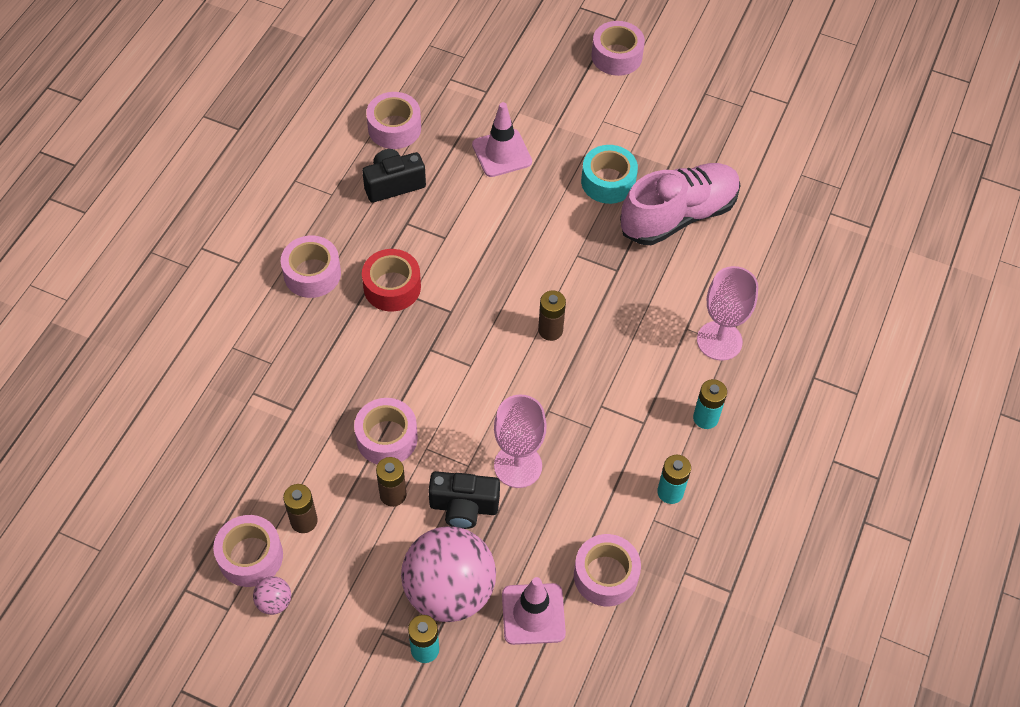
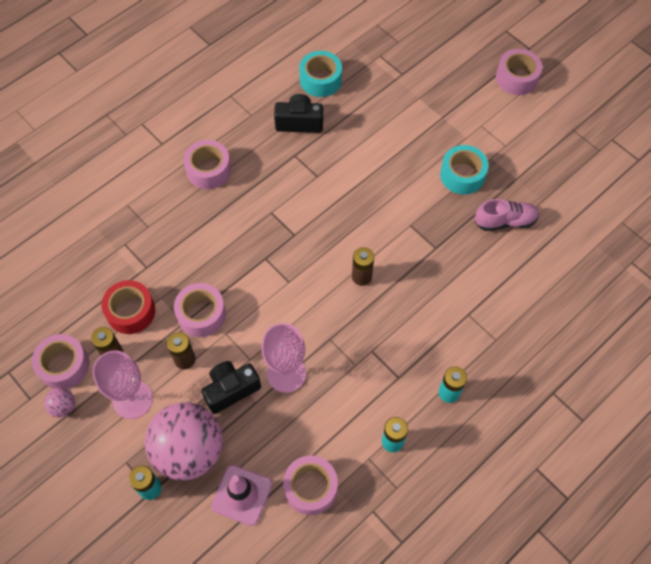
camera: 25 degrees right, 5 degrees up
(392, 287) = (260, 200): red tape -> red tape (131, 311)
(394, 128) = (320, 80): pink tape -> turquoise tape
(464, 507) = (231, 390): black camera -> black camera turned 120 degrees clockwise
(502, 153) = (391, 125): pink traffic cone -> none
(678, 216) = (505, 221): pink shoe -> pink shoe, size x0.57
(719, 341) = (490, 334): pink goblet -> pink goblet (132, 399)

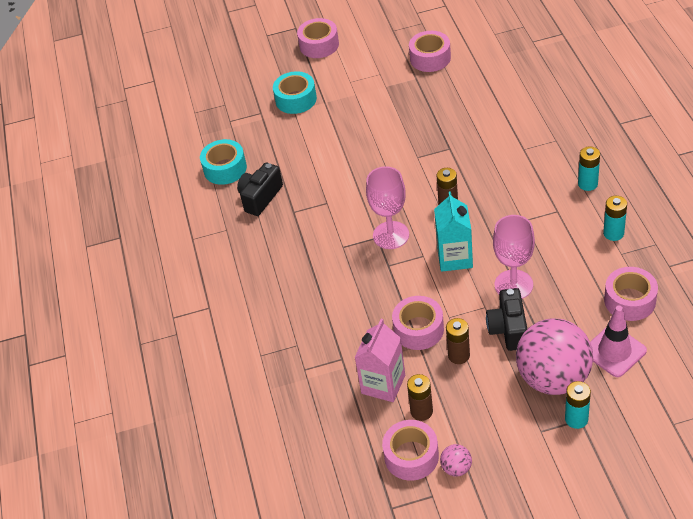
camera: 55 degrees left, 15 degrees down
(131, 311) = (383, 384): red tape -> pink carton
(132, 399) = (478, 408): pink goblet -> pink goblet (391, 235)
(208, 170) = (265, 279): pink tape -> pink tape (430, 58)
(298, 309) = (455, 258): none -> turquoise carton
(462, 175) = (390, 109): turquoise tape -> turquoise tape (296, 99)
(505, 221) = (451, 98): pink shoe -> none

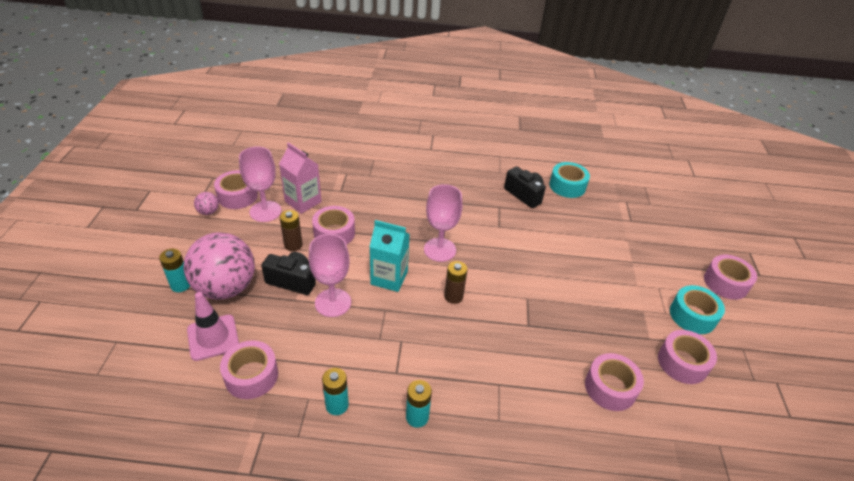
camera: 100 degrees right, 5 degrees down
(296, 99) = (642, 245): turquoise tape -> turquoise tape (692, 316)
(421, 411) = (265, 211): brown battery -> pink goblet
(482, 90) = (610, 388): none -> pink tape

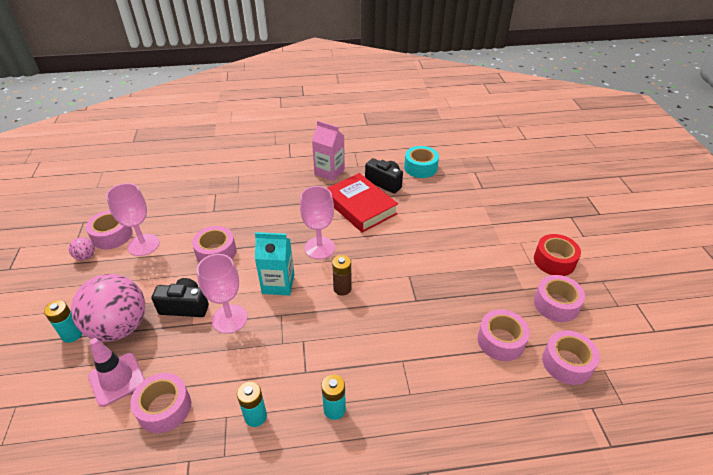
camera: 10 degrees left, 0 degrees up
(293, 245) = (178, 272): brown battery -> none
(303, 202) = (179, 228): pink carton -> pink carton (329, 172)
(492, 215) = (360, 206): none -> red book
(692, 316) = (554, 261): turquoise tape -> red tape
(725, 283) = (574, 226): pink tape -> pink tape (567, 363)

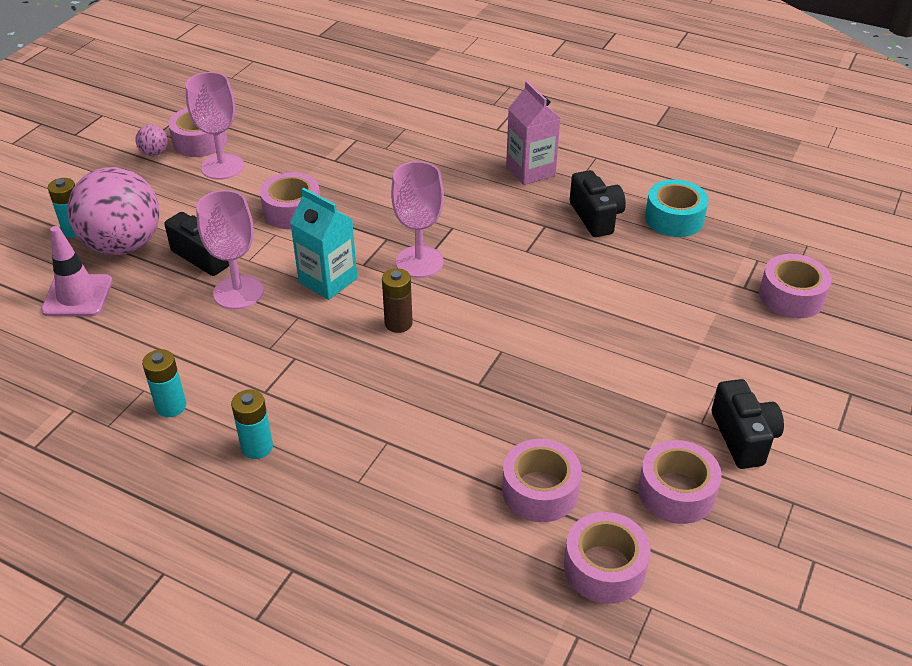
camera: 35 degrees right, 0 degrees up
(164, 408) = (95, 348): pink tape -> pink tape (791, 296)
(360, 206) = (526, 234): red book -> none
(554, 261) = (743, 437): red tape -> black camera

